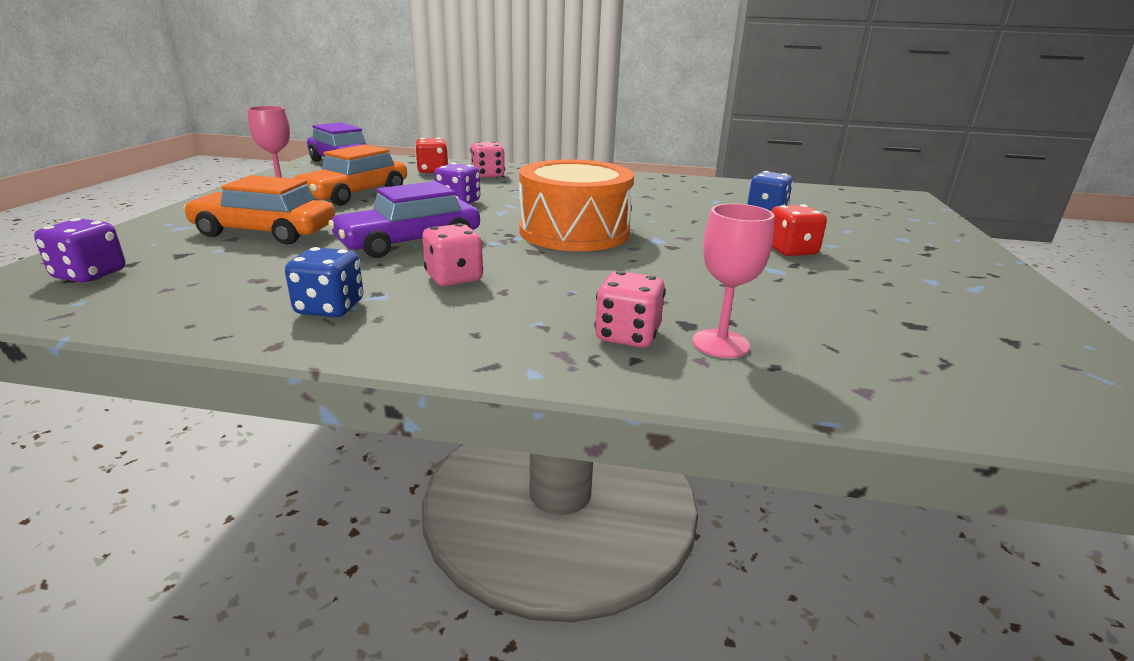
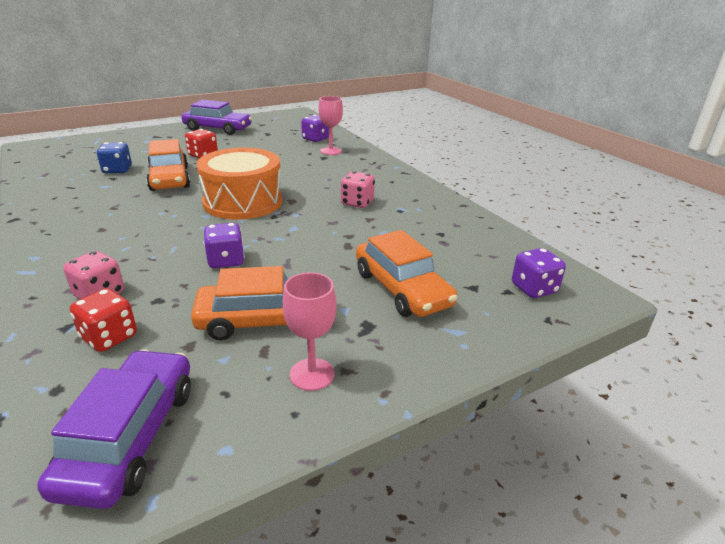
camera: 130 degrees left, 5 degrees up
(330, 308) = (428, 211): blue dice -> none
(409, 242) = (334, 234): purple car -> purple car (218, 129)
(627, 335) = (349, 162): pink dice -> none
(705, 221) = (169, 178): none -> orange car
(833, 359) = (315, 139): none -> purple dice

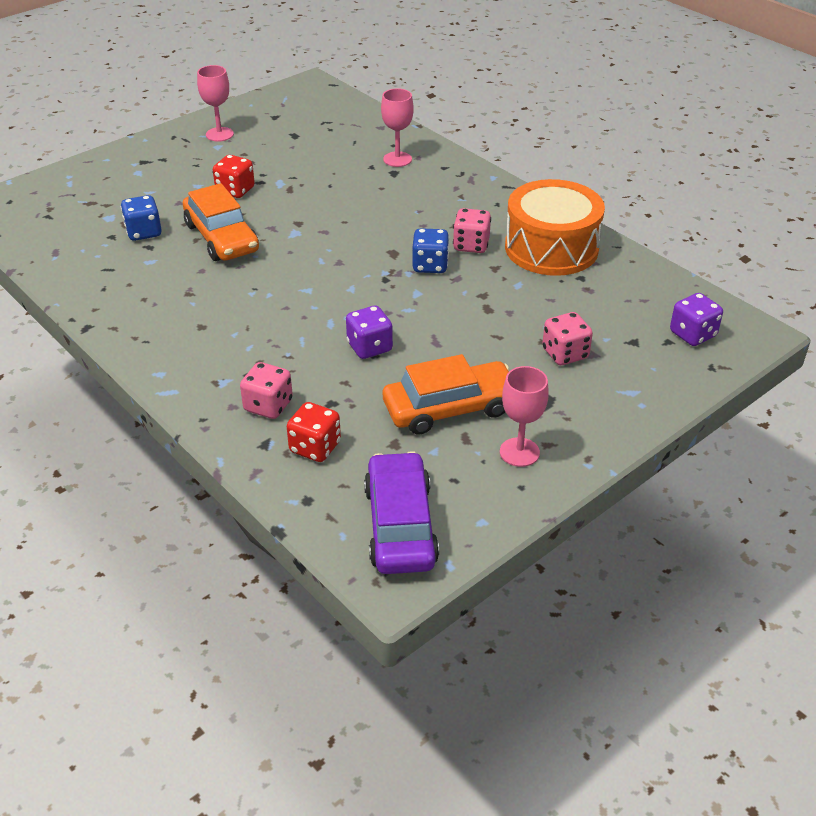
camera: 10 degrees left, 10 degrees up
(218, 129) = (219, 134): purple car -> pink goblet
(243, 202) = (337, 263): orange drum -> orange drum (551, 248)
(315, 139) = (365, 138): purple dice -> none
(316, 211) = (430, 265): none -> blue dice
(402, 289) = (565, 354): orange car -> pink dice

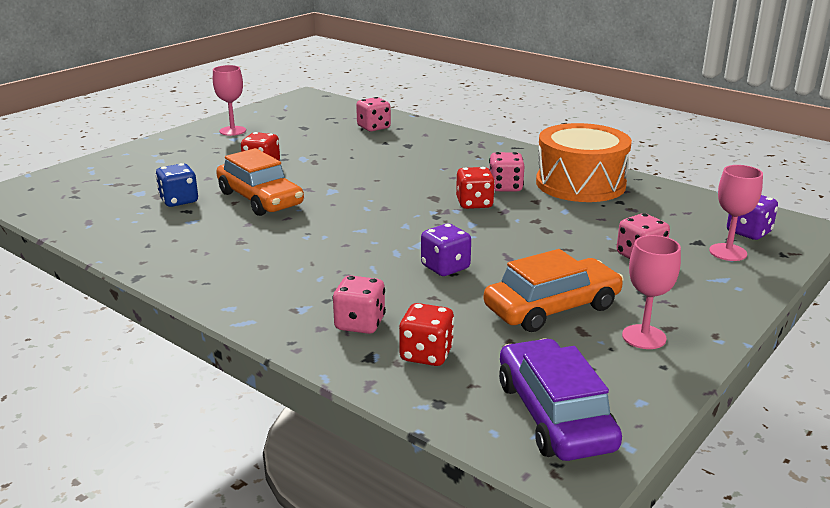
camera: 10 degrees left, 15 degrees down
(367, 142) = (373, 127): none -> pink dice
(397, 159) = (407, 136): pink goblet -> pink goblet (728, 252)
(430, 265) = (474, 204): blue dice -> red dice

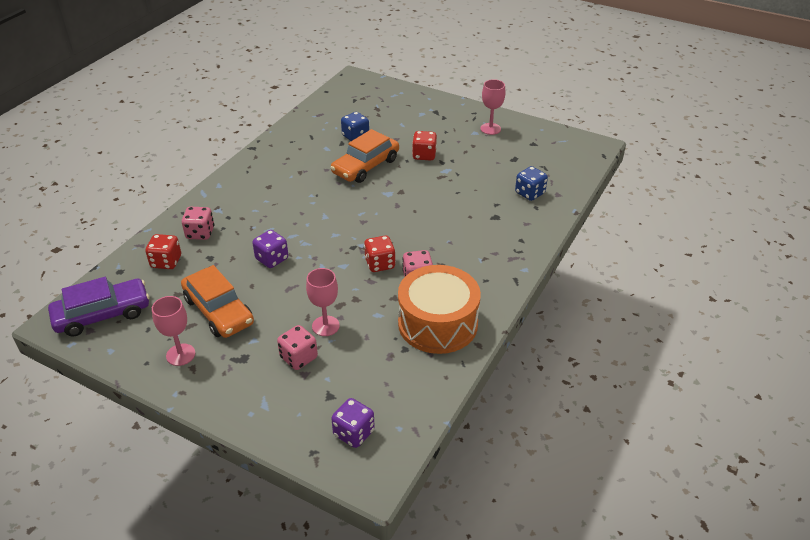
camera: 80 degrees right, 15 degrees up
(373, 127) = (529, 193): pink dice -> blue dice
(728, 252) = (311, 413): pink goblet -> pink goblet (325, 326)

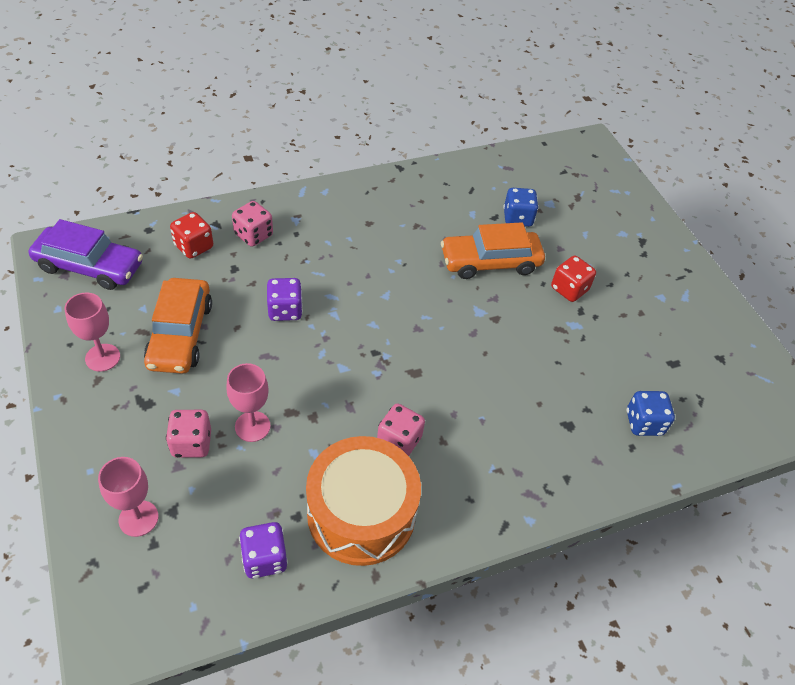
camera: 35 degrees right, 10 degrees up
(354, 433) = (148, 574): purple dice -> purple dice (264, 558)
(380, 264) = (380, 393): red dice -> none
(490, 129) = (686, 304): pink goblet -> pink goblet (138, 518)

